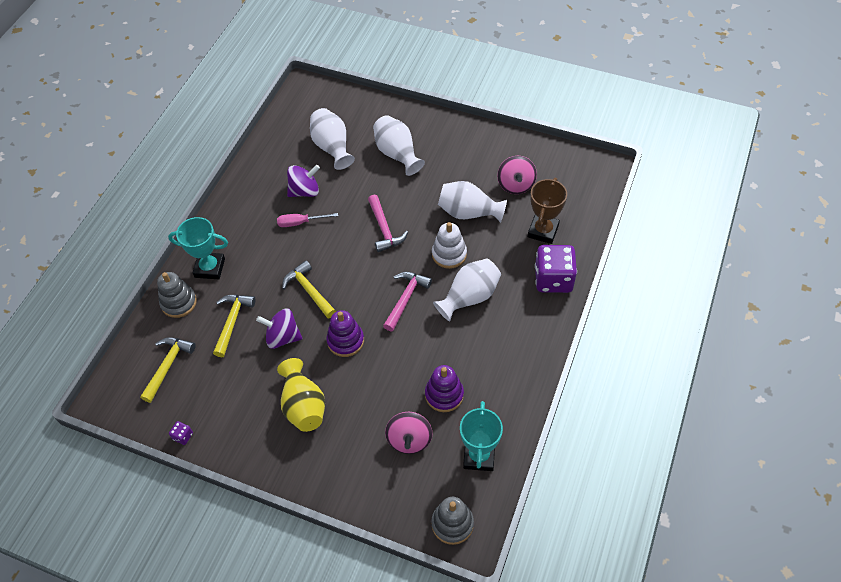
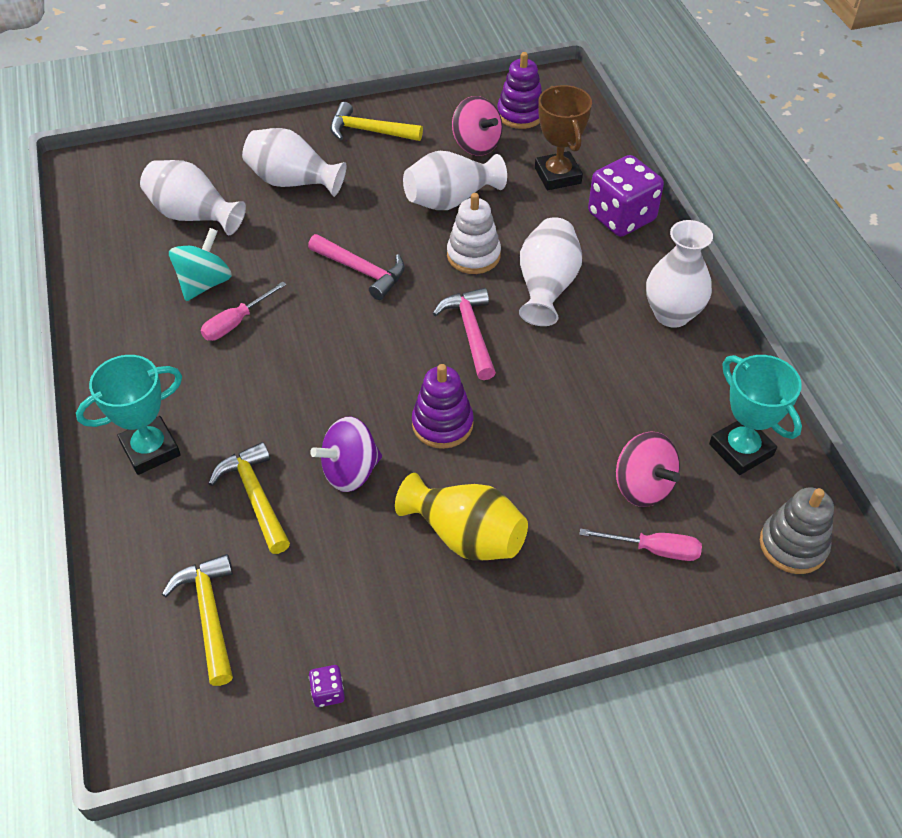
camera: 40 degrees left, 5 degrees down
(179, 302) = (144, 521): grey stacking toy -> none
(305, 191) = (205, 283): purple spinning top -> turquoise spinning top
(309, 290) = (331, 394): yellow hammer -> yellow hammer (369, 131)
(382, 475) = (653, 549): none -> pink screwdriver
(444, 395) = (630, 409): purple stacking toy -> purple stacking toy (520, 114)
(521, 356) = (672, 314): none -> white vase

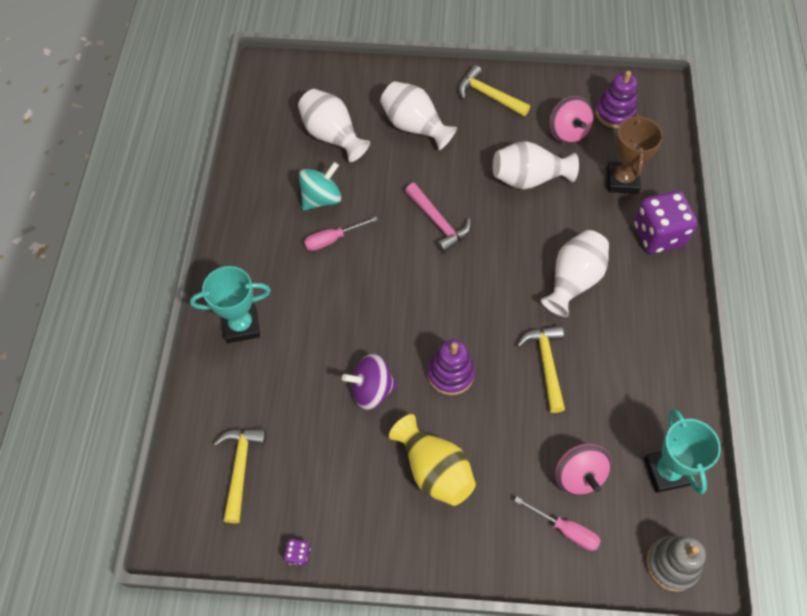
camera: 20 degrees right, 10 degrees up
(255, 496) = (300, 387): yellow hammer -> yellow hammer (546, 364)
(470, 332) = (500, 302): pink hammer -> none
(473, 255) = (527, 234): white stacking toy -> none
(672, 314) = (662, 336): white vase -> none

